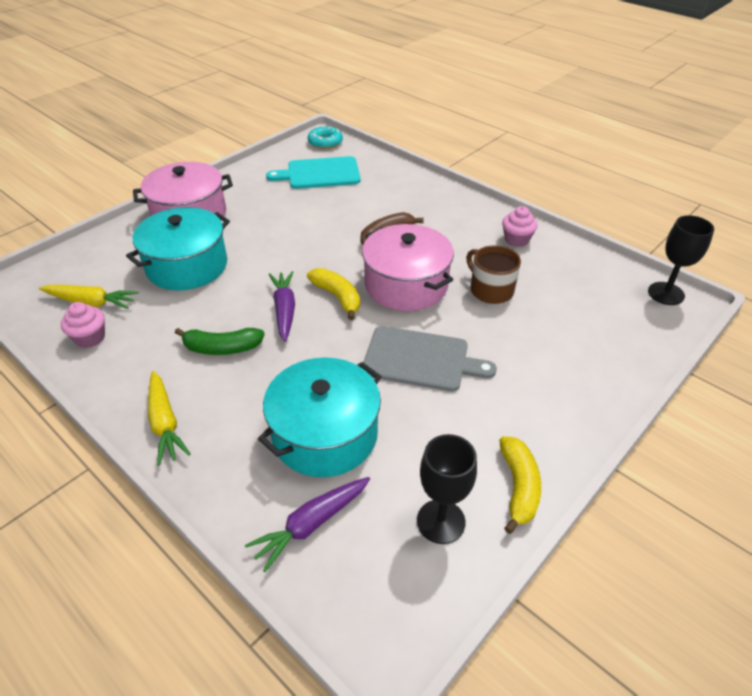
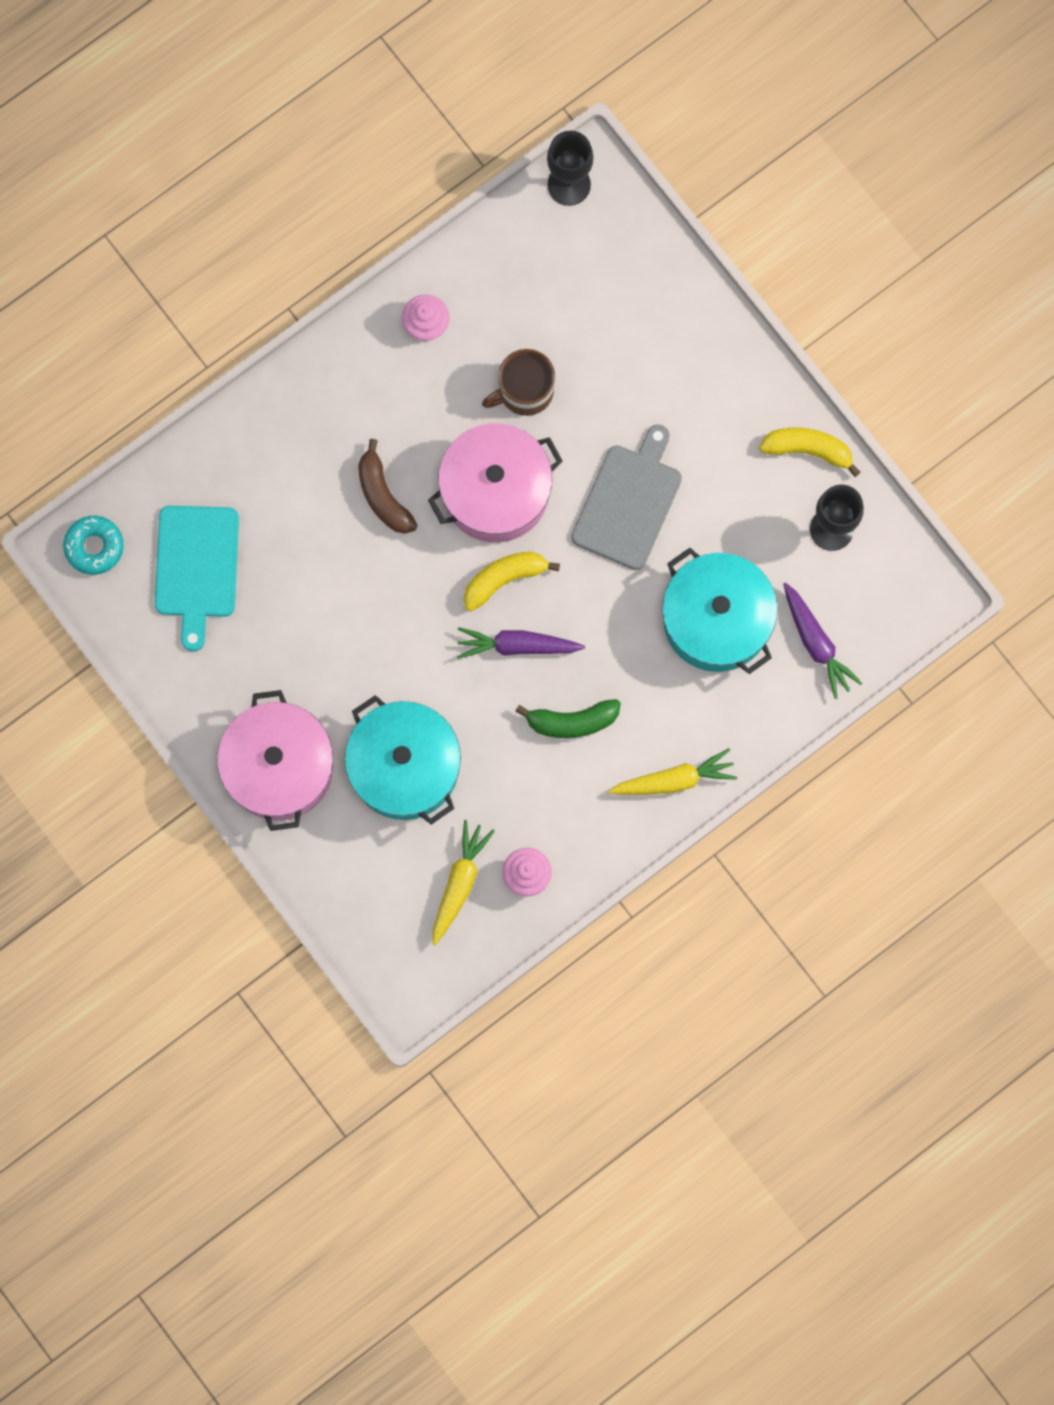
camera: 80 degrees left, 35 degrees up
(222, 348) = (571, 721): green banana -> green banana turned 75 degrees clockwise

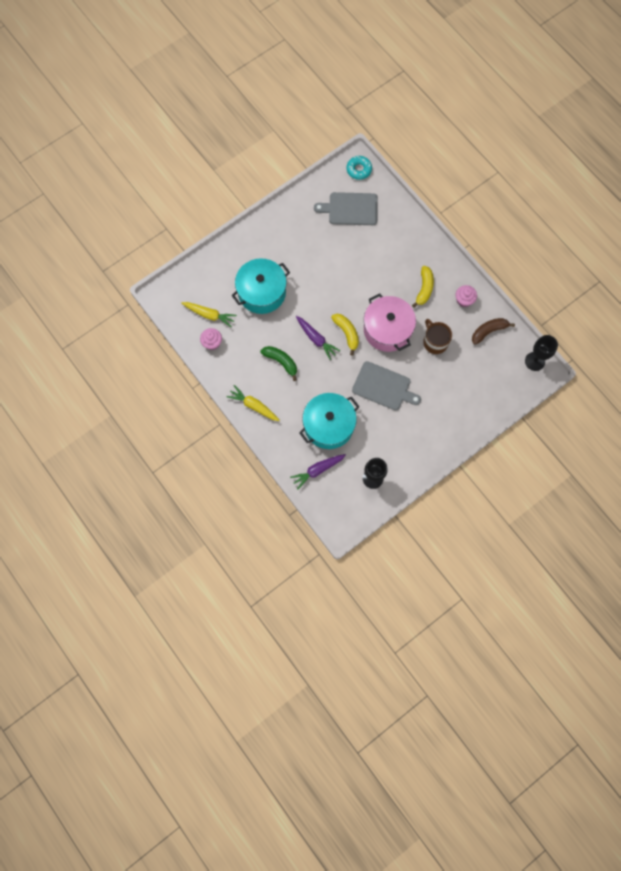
camera: 90 degrees right, 5 degrees down
(196, 567) = (350, 209): turquoise cutting board -> grey cutting board
(279, 767) = (262, 242): pink pot -> none
(383, 495) = (384, 283): brown banana -> brown banana (488, 331)
(517, 646) = (316, 339): purple carrot -> purple carrot turned 135 degrees clockwise
(571, 721) = (281, 362): green banana -> green banana turned 135 degrees clockwise
(674, 780) = (254, 406): yellow carrot -> yellow carrot turned 135 degrees clockwise
(808, 450) = (411, 468): yellow banana -> yellow banana (424, 289)

